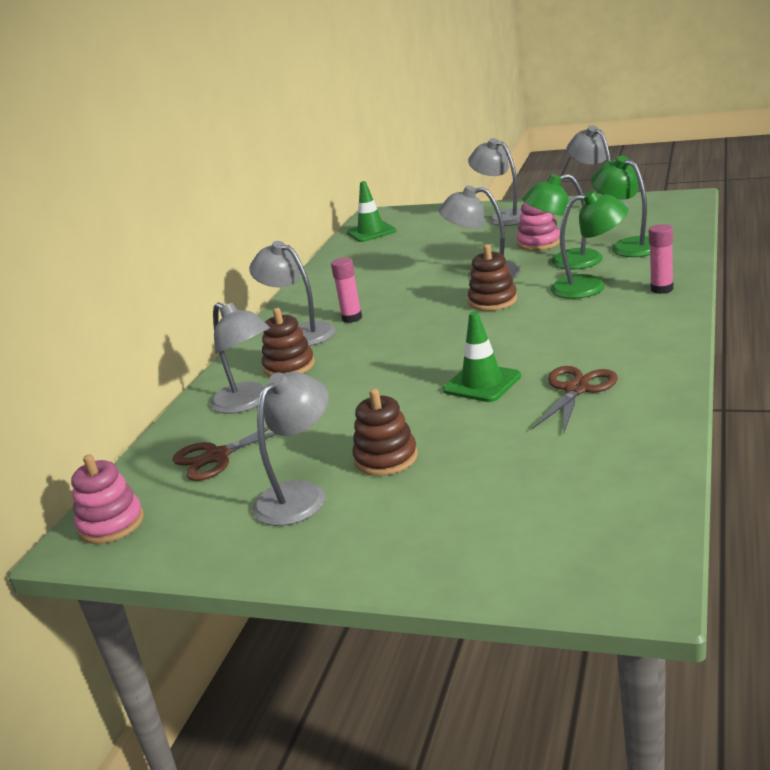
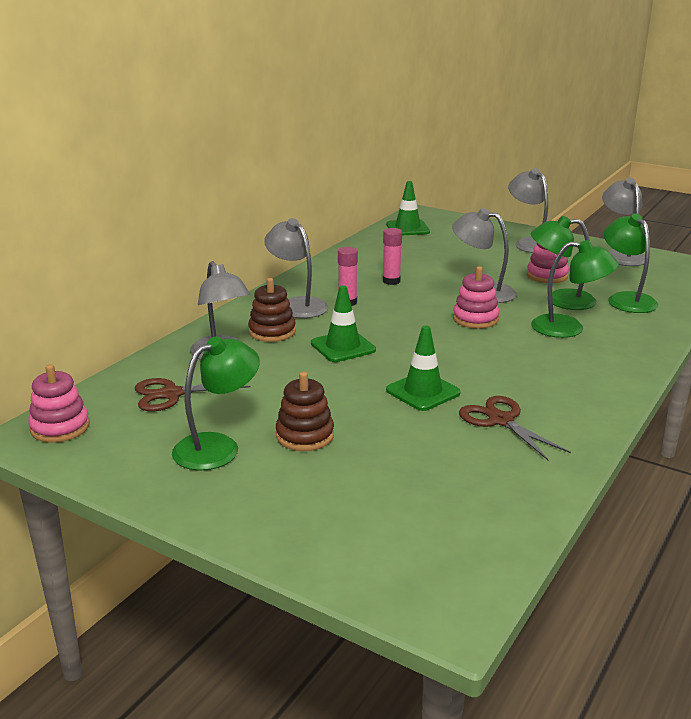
camera: 10 degrees right, 0 degrees up
(299, 495) = (218, 447): grey lamp -> green lamp
(373, 362) = (343, 347): none -> green traffic cone
(493, 301) = (475, 319): brown stacking toy -> pink stacking toy
(576, 389) = (501, 420): brown scissors -> brown scissors turned 75 degrees counterclockwise
(662, 289) = (632, 348): pink glue stick -> pink glue stick (391, 281)

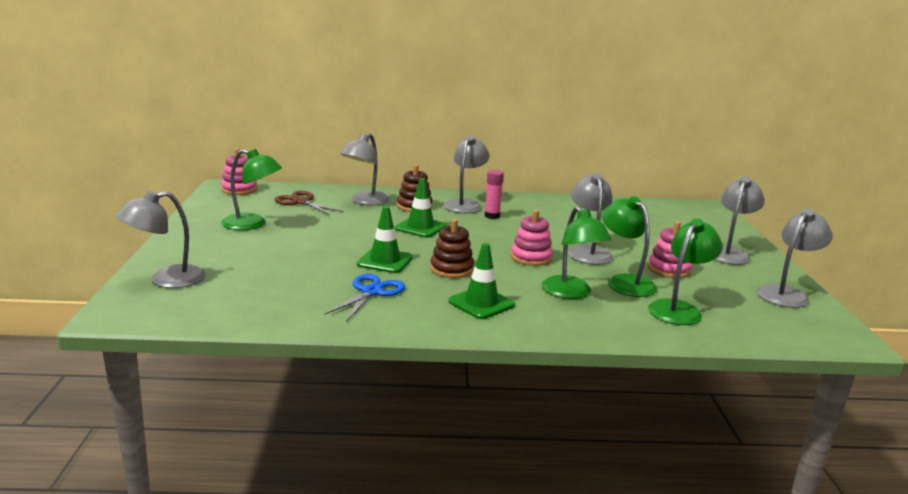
camera: 55 degrees right, 5 degrees down
(305, 435) = (287, 241): brown stacking toy -> brown stacking toy (451, 269)
(362, 551) = (166, 280): none -> grey lamp
(391, 281) = (552, 221): pink glue stick -> none
(407, 228) = (665, 208): green traffic cone -> green traffic cone (481, 303)
(501, 420) = (371, 292): brown scissors -> blue scissors

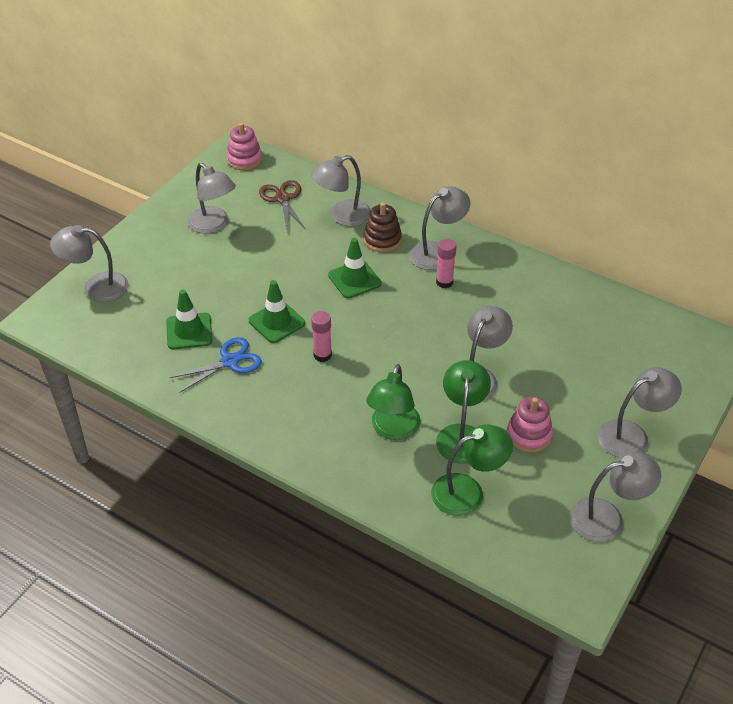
camera: 35 degrees right, 25 degrees up
(252, 224) = (213, 225): green lamp -> grey lamp
(451, 269) = (322, 355): brown stacking toy -> pink glue stick
(481, 303) = (302, 412): green traffic cone -> green traffic cone (189, 331)
(531, 258) = (411, 365): pink stacking toy -> none

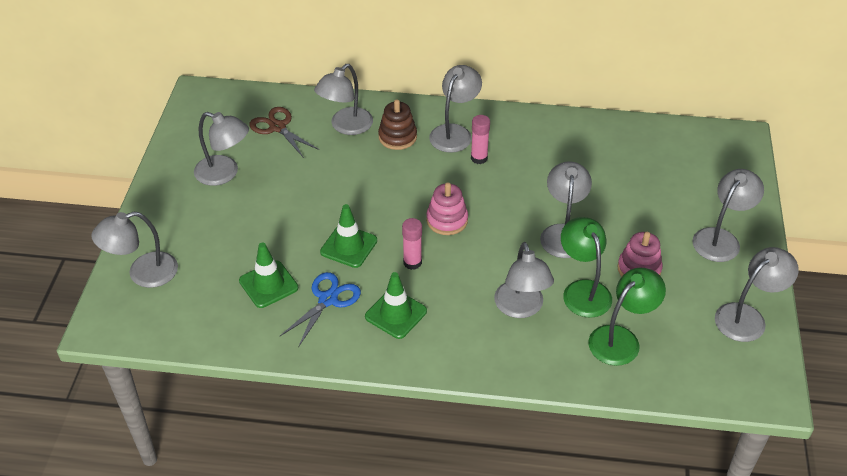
camera: 25 degrees left, 0 degrees up
(244, 159) = (214, 100): pink stacking toy -> pink stacking toy (447, 220)
(354, 279) = (396, 182): green traffic cone -> green traffic cone (396, 314)
(393, 430) = (521, 308): green lamp -> grey lamp

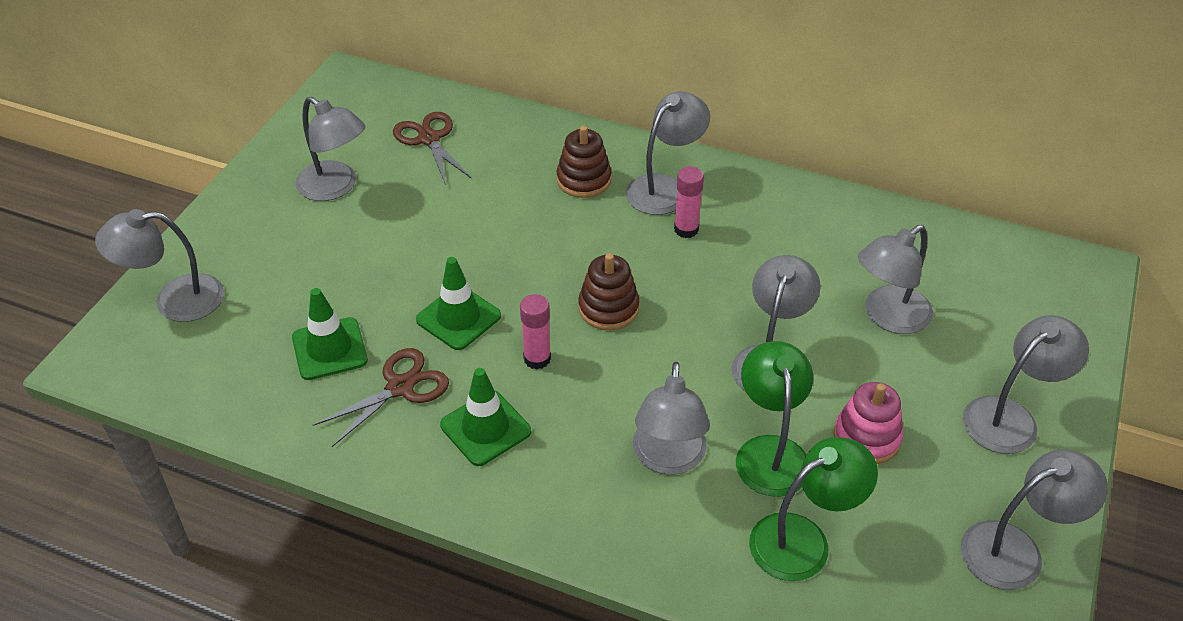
camera: 15 degrees right, 0 degrees up
(328, 299) = (400, 387): blue scissors -> brown scissors
(346, 126) = (519, 154): grey lamp -> grey lamp (888, 317)
(447, 220) = (608, 308): pink stacking toy -> brown stacking toy

